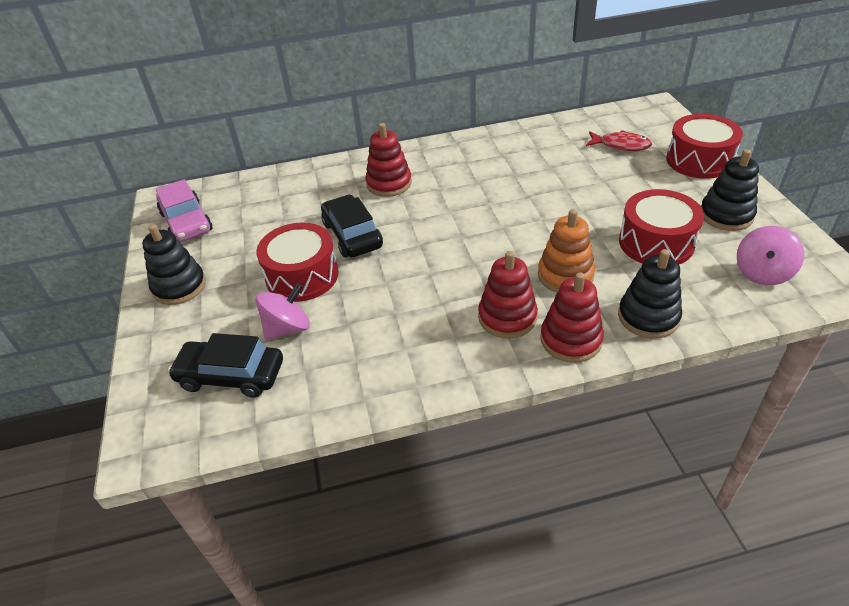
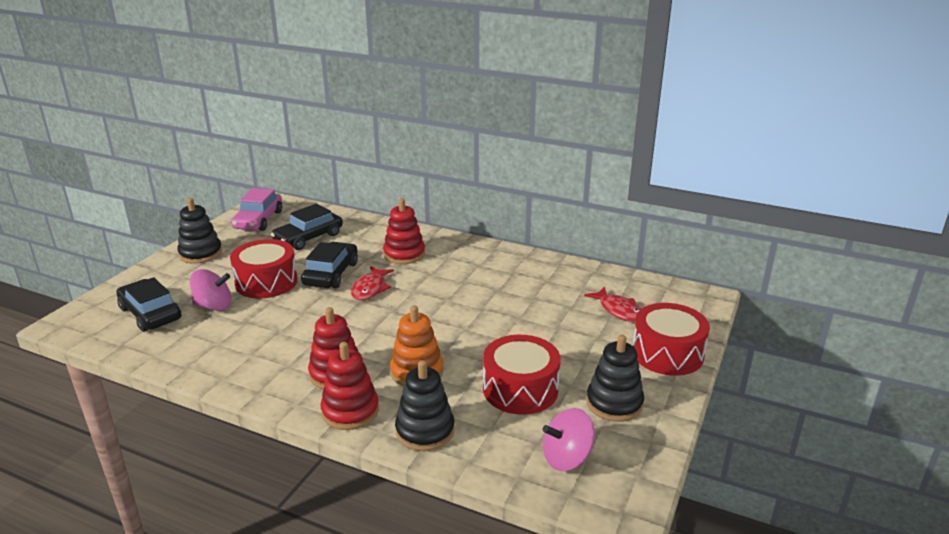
camera: 35 degrees right, 15 degrees down
(271, 213) = (308, 237): none -> black car
(411, 229) = (370, 289): none -> red fish

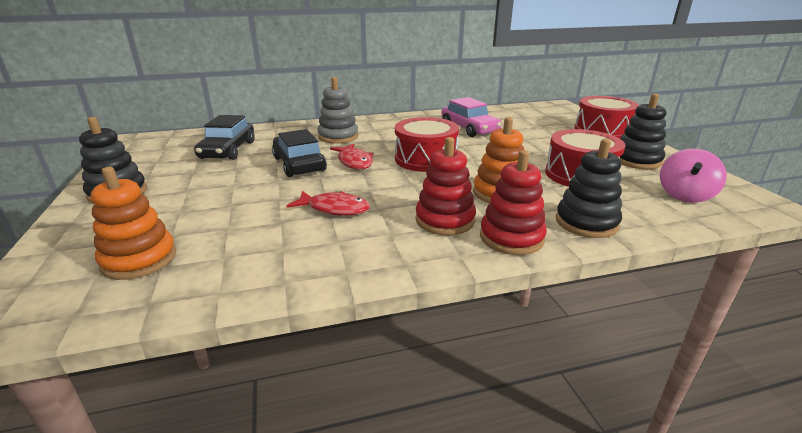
camera: 40 degrees left, 0 degrees up
(150, 313) = (139, 259): black car -> orange stacking toy
(214, 306) = (216, 223): pink spinning top -> none
(258, 220) = (146, 153): pink car -> pink car (469, 128)
(266, 282) = (243, 188): red drum -> red drum (425, 159)
(404, 254) = (338, 136): red stacking toy -> grey stacking toy
(618, 310) = (535, 122): red fish -> red fish (334, 209)

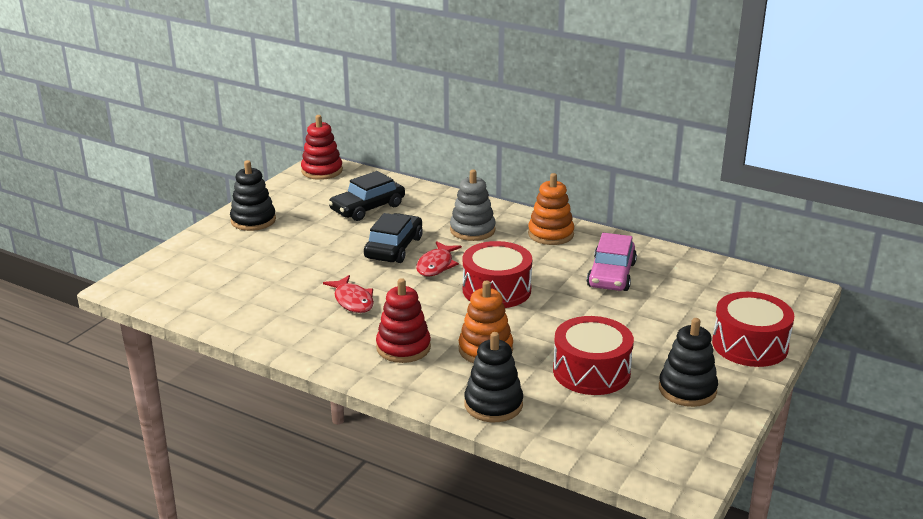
camera: 45 degrees right, 0 degrees up
(139, 259) = (209, 280): orange stacking toy -> orange stacking toy (550, 234)
(511, 237) = (419, 383): red stacking toy -> red stacking toy (322, 171)
(685, 195) = (633, 436): pink spinning top -> none

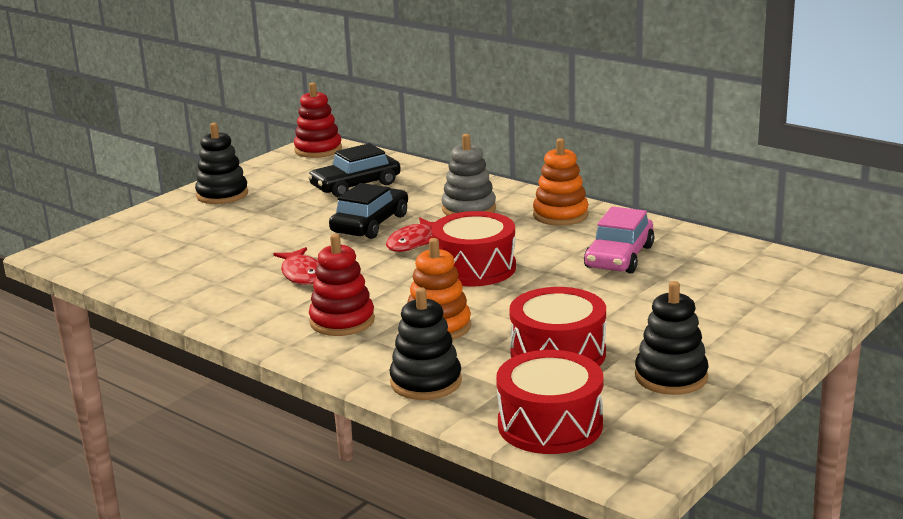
camera: 10 degrees right, 5 degrees down
(750, 345) = (767, 334): red drum -> red drum (550, 424)

